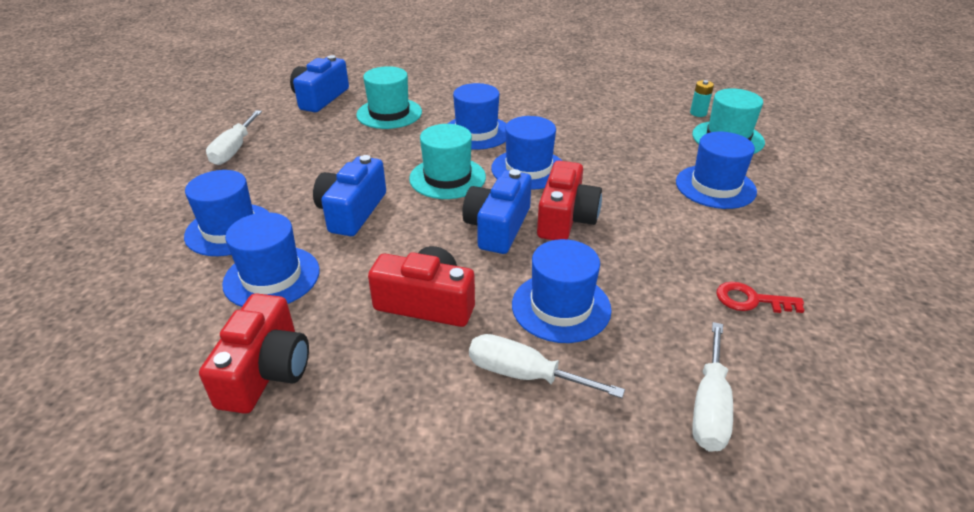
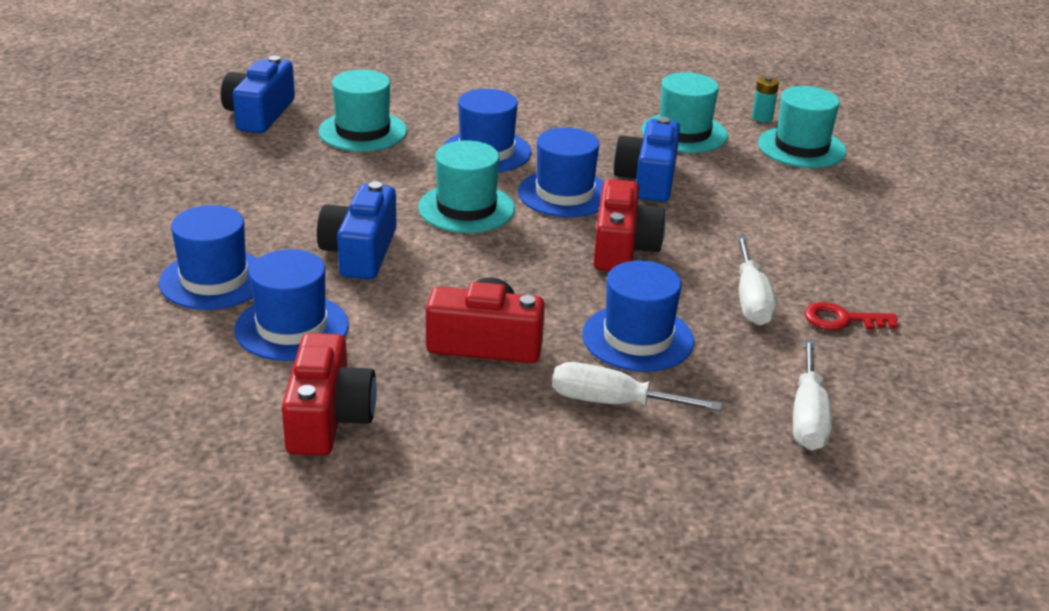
camera: 10 degrees left, 5 degrees down
(234, 150) = (171, 185): white screwdriver -> white screwdriver (751, 300)
(498, 227) = (544, 261): blue camera -> blue camera (648, 179)
(634, 123) = (684, 133): none -> turquoise hat
(715, 187) = (792, 204): blue hat -> none

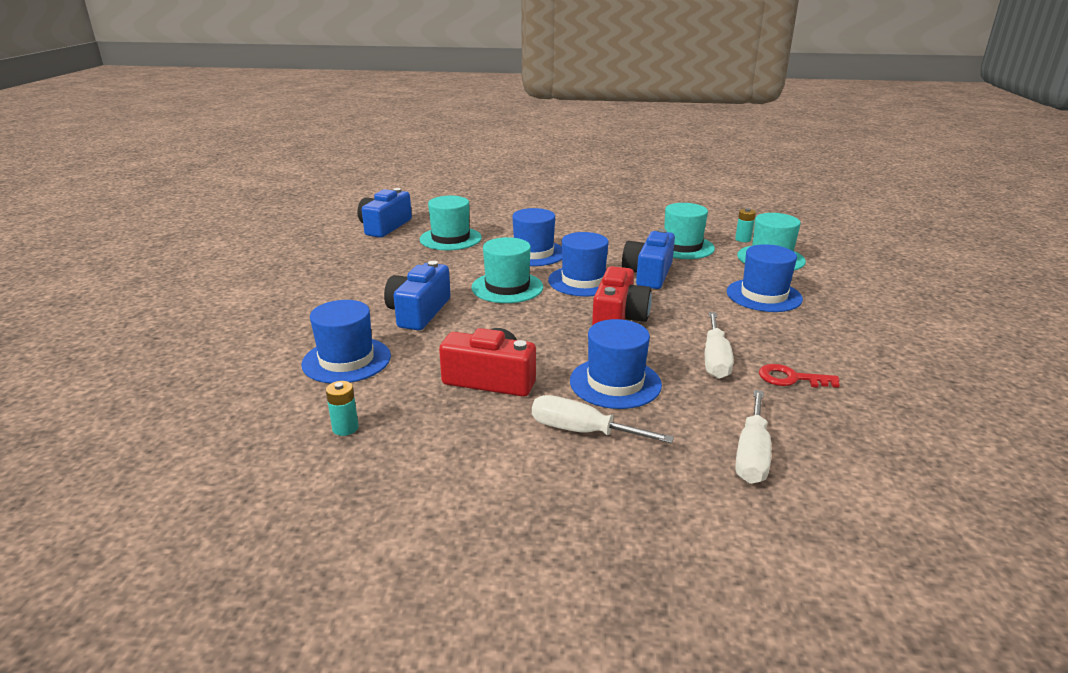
camera: 10 degrees right, 5 degrees down
(214, 280) = (305, 325): blue hat -> blue hat (764, 295)
(328, 418) = (345, 428): red camera -> turquoise battery

